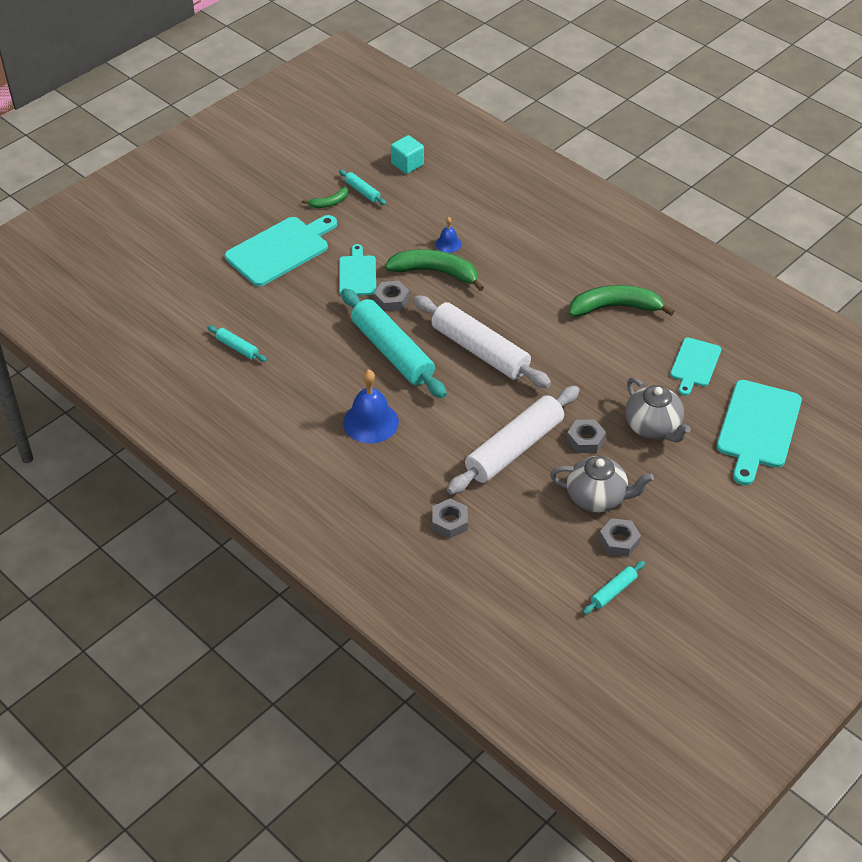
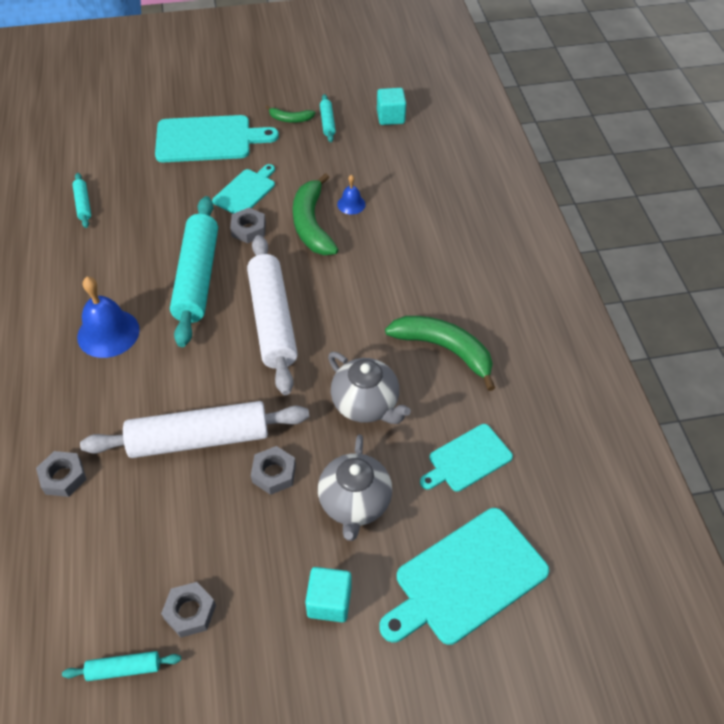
camera: 35 degrees right, 5 degrees up
(435, 272) = (312, 224): green banana -> green banana turned 150 degrees counterclockwise
(597, 498) = (220, 546): grey teapot -> grey teapot (366, 405)
(694, 486) = (329, 602): none -> turquoise cube

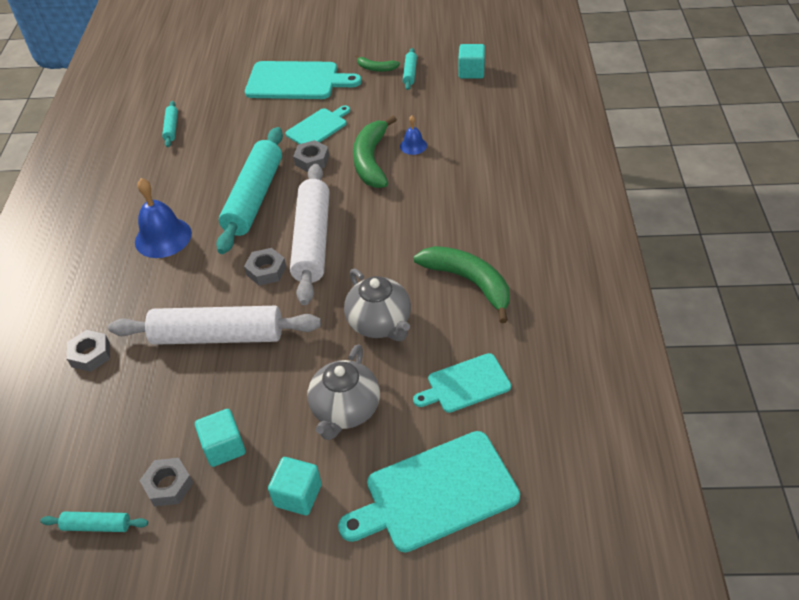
camera: 15 degrees right, 5 degrees down
(238, 561) = (224, 447): none -> turquoise cube
(274, 473) = (277, 374): grey nut -> grey nut (266, 270)

